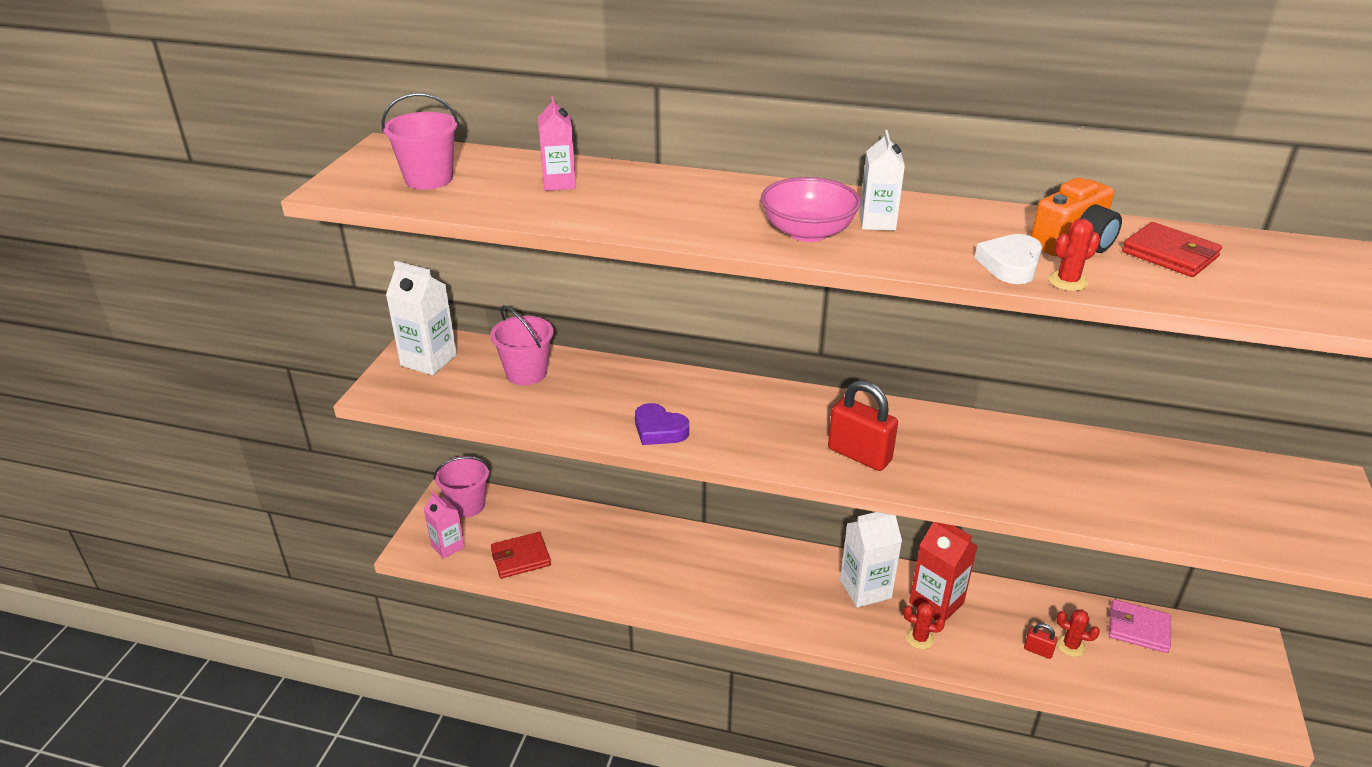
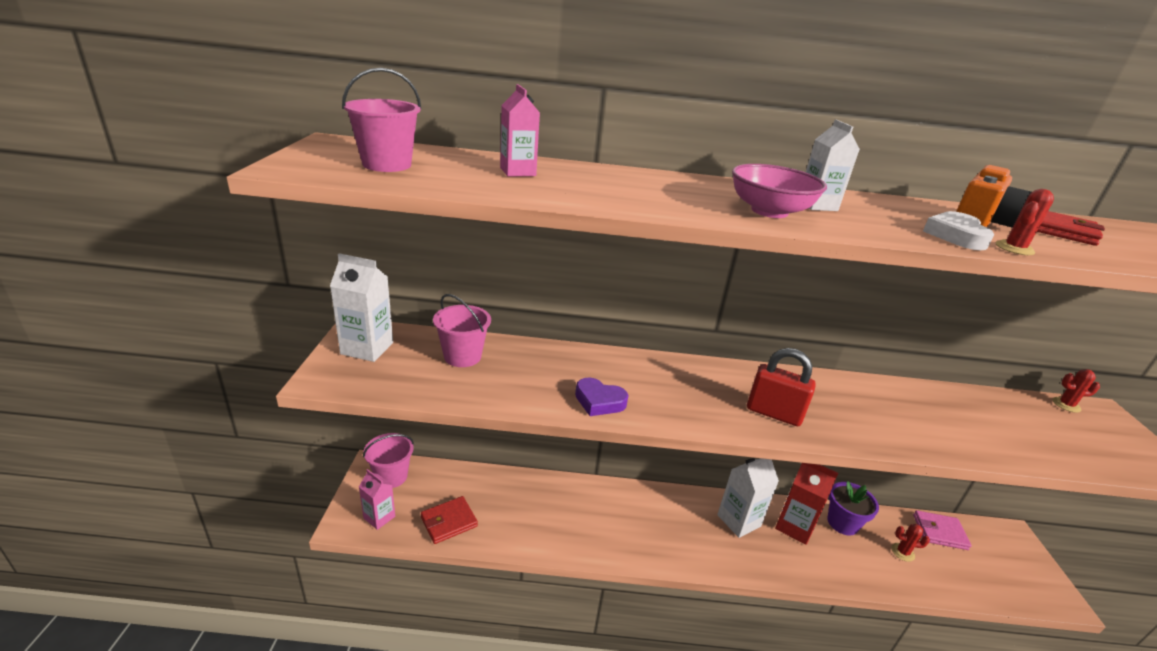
camera: 15 degrees left, 5 degrees down
(919, 638) = (795, 560): red cactus -> red cactus (1066, 405)
(1004, 605) = (842, 523): none -> purple flower pot
(1038, 651) = (883, 559): red padlock -> none

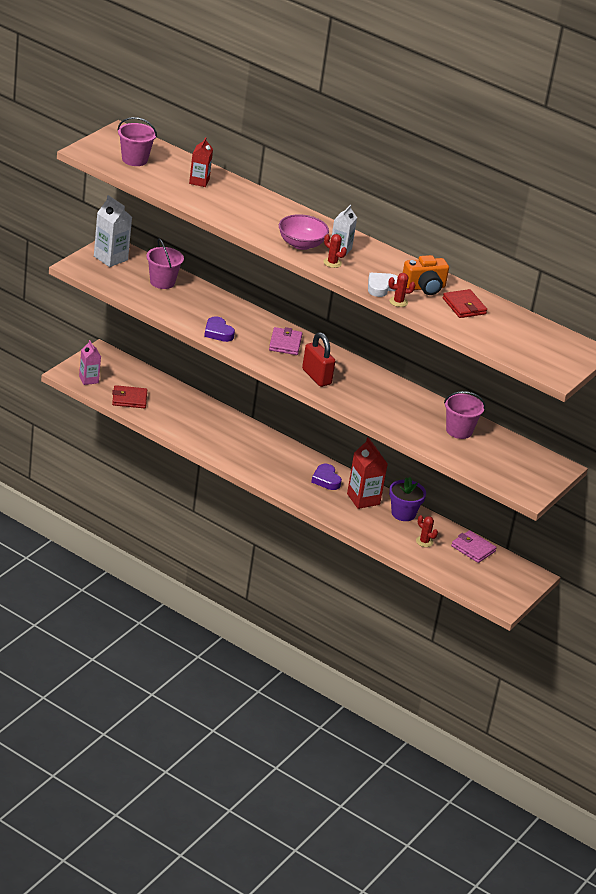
camera: 30 degrees right, 5 degrees up
(391, 476) = (110, 362): pink bucket -> pink bucket (459, 431)
(518, 172) = (199, 181): pink carton -> red carton
(685, 381) = (285, 343): none -> pink wallet
(739, 520) = (326, 480): white carton -> purple heart
(1066, 405) = (537, 454): red cactus -> red cactus (332, 263)

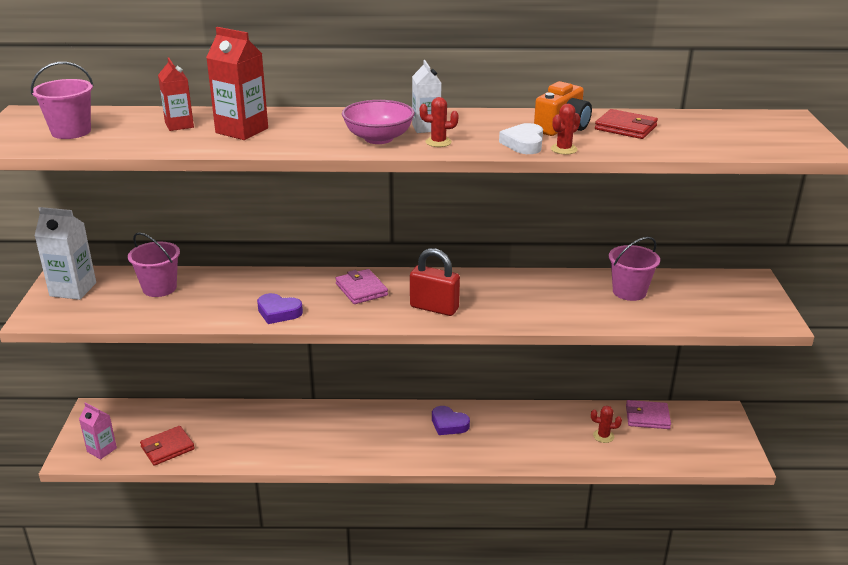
camera: 30 degrees left, 5 degrees down
(363, 499) = (503, 424): red carton -> red carton (242, 130)
(403, 513) = (552, 418): purple flower pot -> none

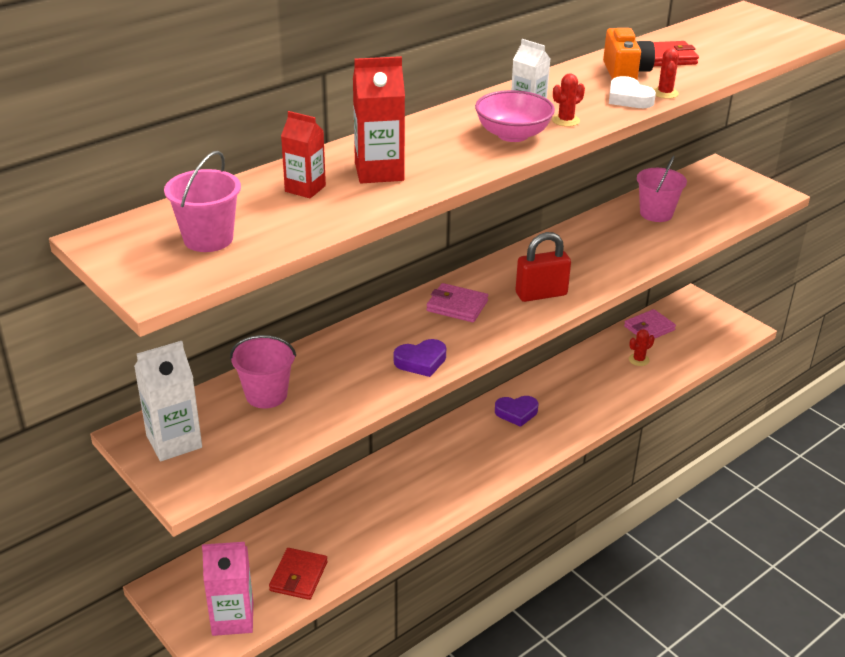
camera: 40 degrees left, 5 degrees up
(102, 450) = (233, 618): pink carton -> pink carton, size x1.52

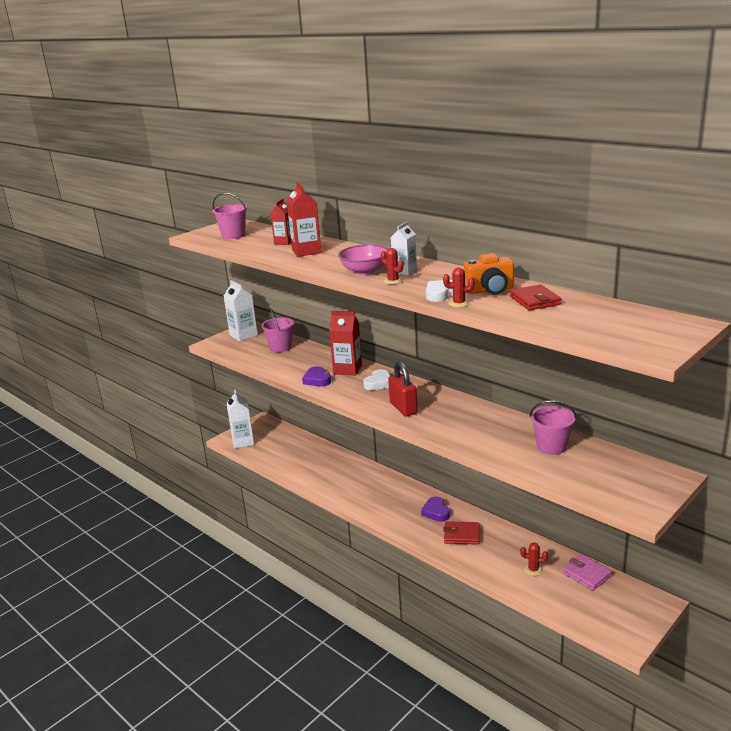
camera: 85 degrees right, 10 degrees down
(233, 618) = (243, 442): pink carton -> white carton
(298, 576) = (272, 454): red wallet -> red wallet (461, 535)
(397, 329) = (347, 370): none -> red carton
(457, 306) = (378, 383): pink wallet -> white heart
(639, 360) = (533, 569): red cactus -> red cactus turned 45 degrees counterclockwise

